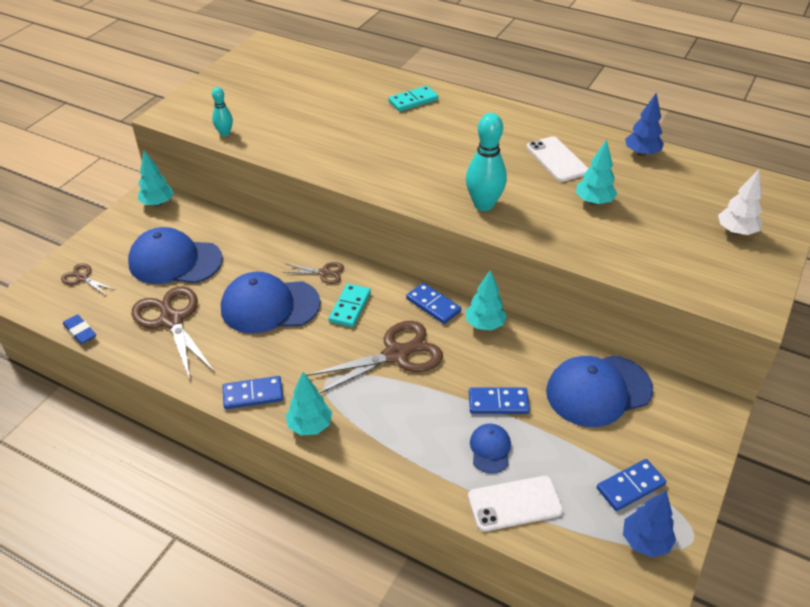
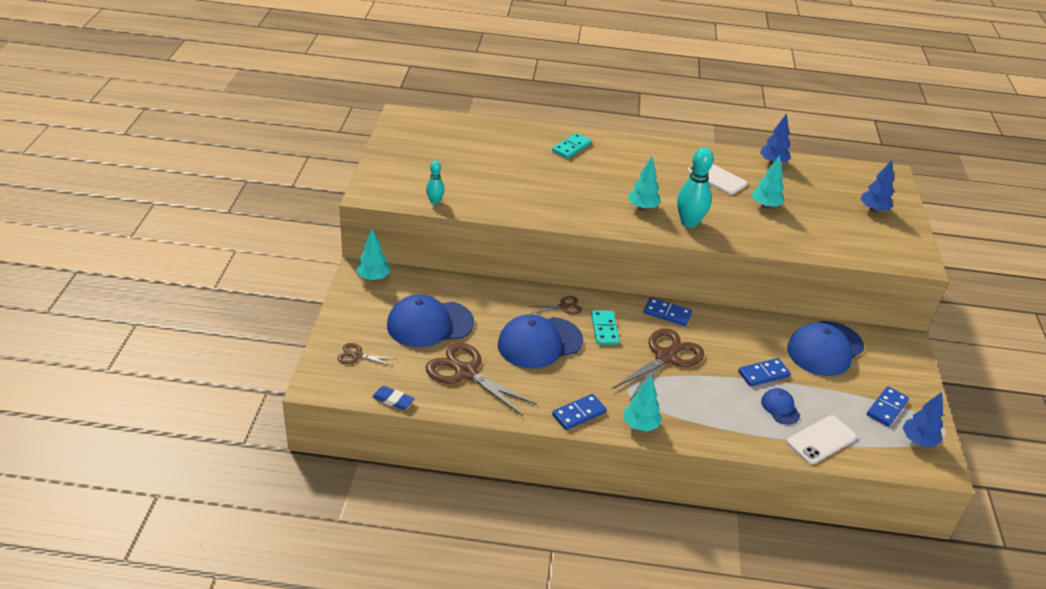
camera: 25 degrees left, 5 degrees down
(484, 325) = (715, 320): turquoise tree -> turquoise tree (642, 207)
(736, 232) = (873, 210): white tree -> blue tree

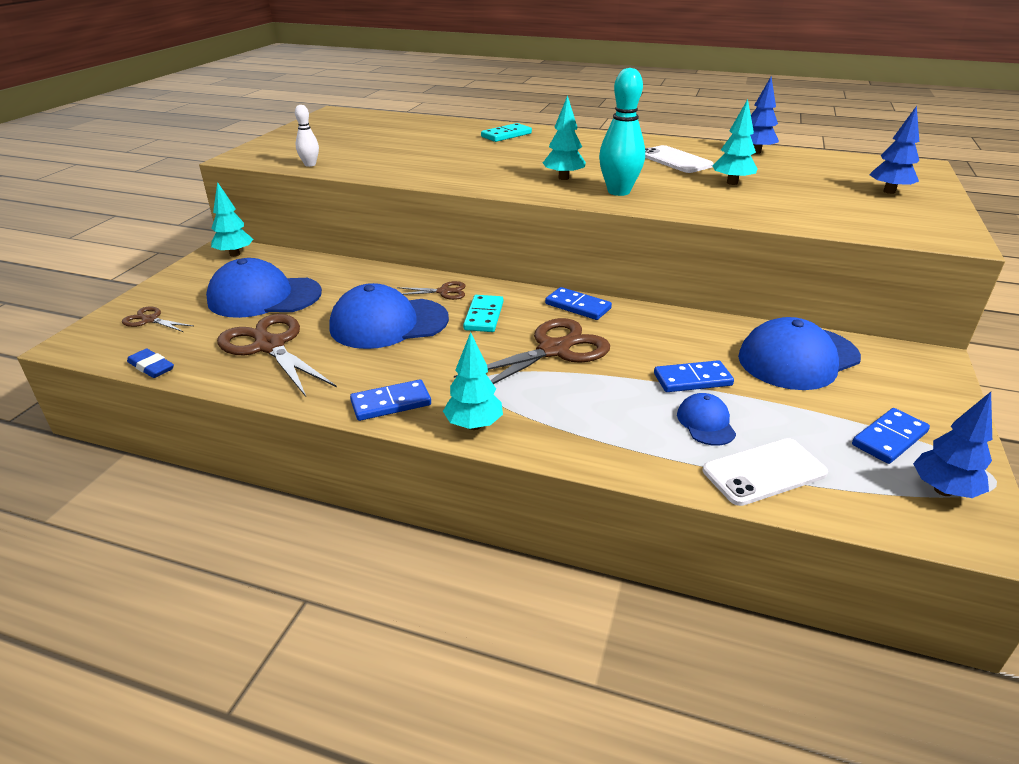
camera: 15 degrees right, 5 degrees down
(435, 201) = (310, 164): turquoise bowling pin -> white bowling pin

